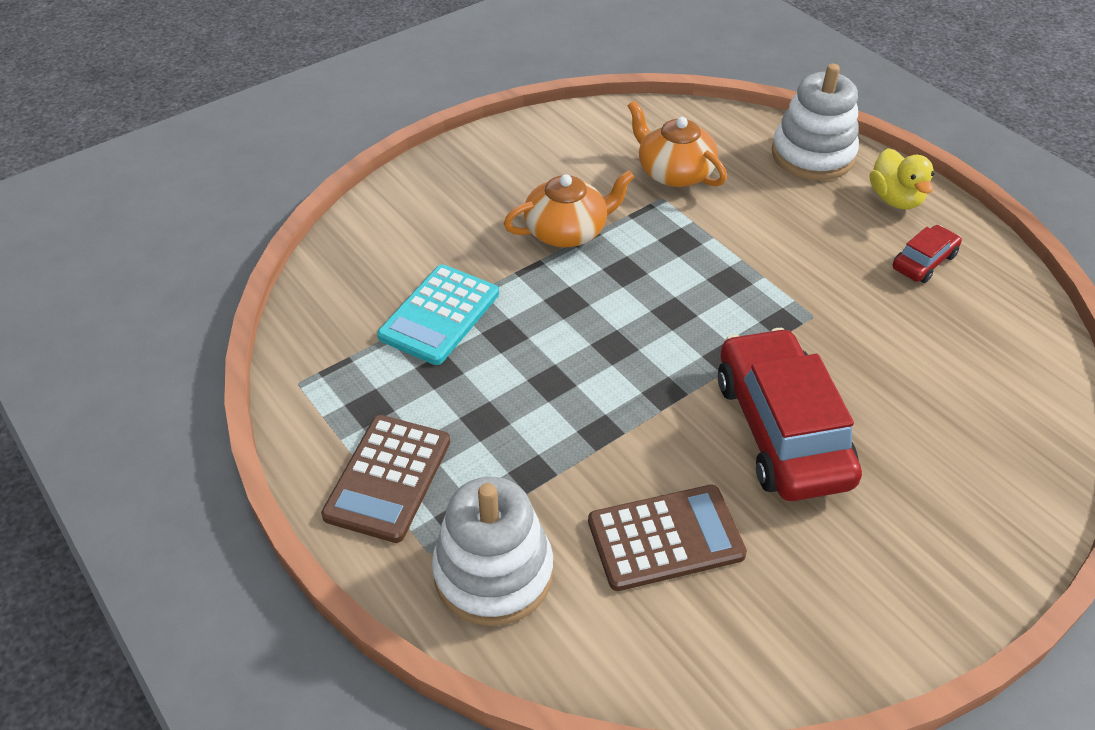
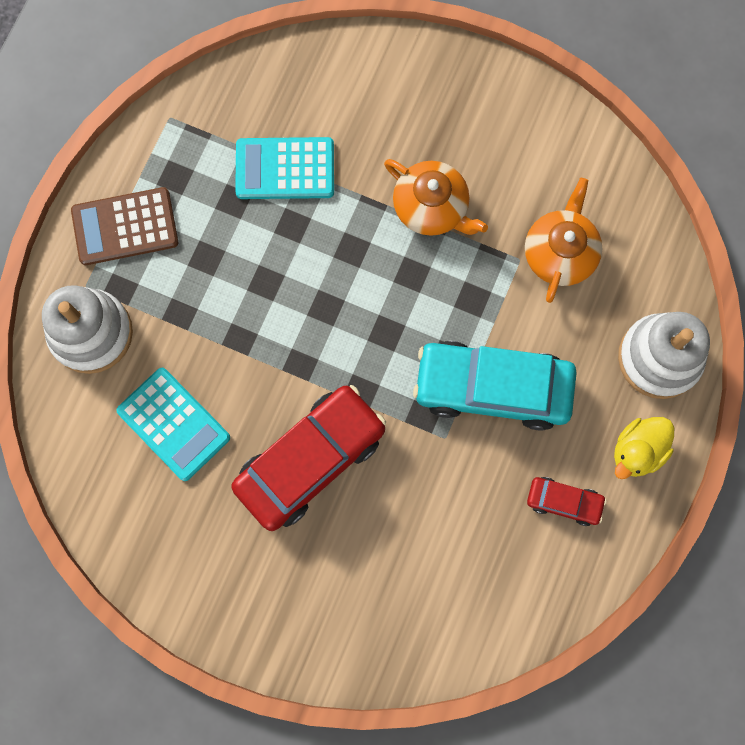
camera: 60 degrees right, 30 degrees up
(665, 538) = (174, 424): brown calculator -> turquoise calculator
(780, 263) = (492, 388): none -> turquoise car

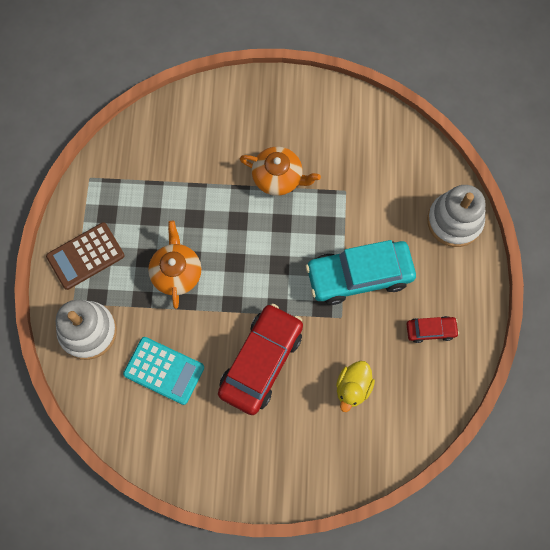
camera: 20 degrees left, 5 degrees down
(285, 169) = (176, 185): turquoise calculator -> none
(560, 252) = (368, 178): orange teapot -> orange teapot (176, 272)
(637, 451) = (463, 283): yellow duck -> yellow duck (353, 388)

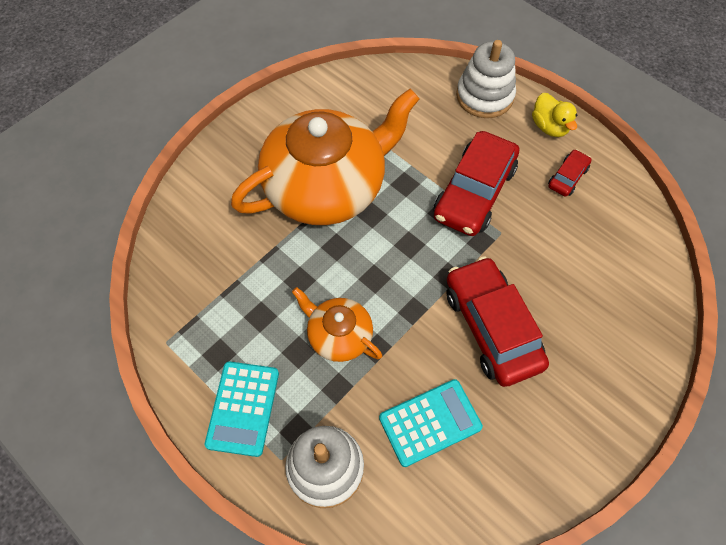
camera: 50 degrees left, 10 degrees down
(86, 256) = (243, 408): brown calculator -> turquoise calculator
(278, 177) = (327, 186): orange teapot -> orange teapot, size x2.10
(353, 388) = (576, 271): yellow duck -> yellow duck (549, 127)
(359, 276) = (474, 192): turquoise car -> red car

